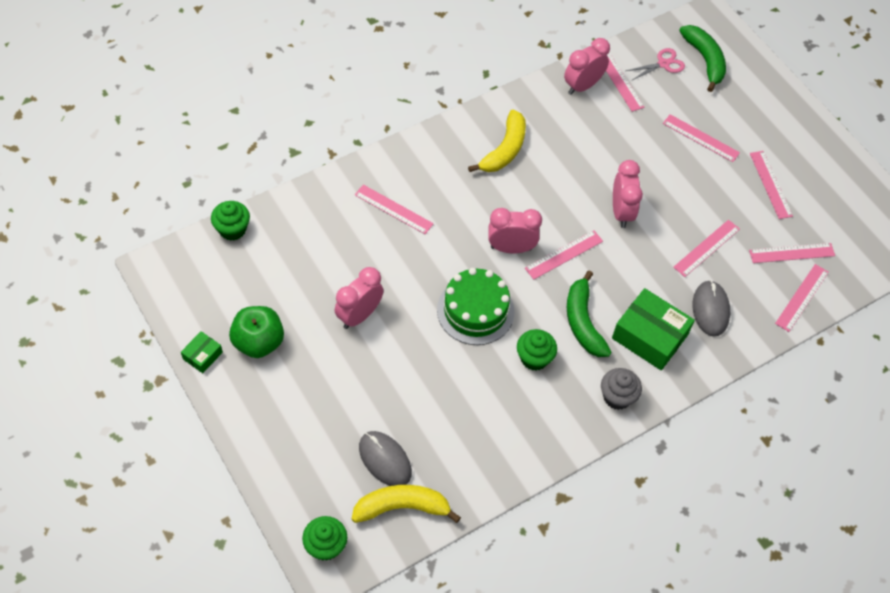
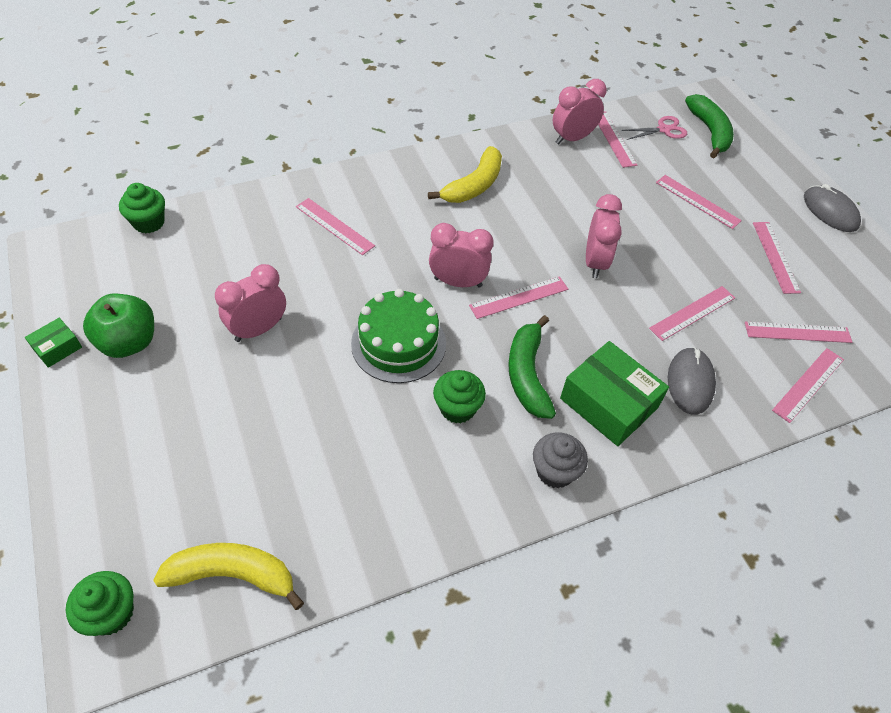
camera: 10 degrees right, 5 degrees down
(385, 460) = (231, 507): grey mouse -> grey mouse (830, 211)

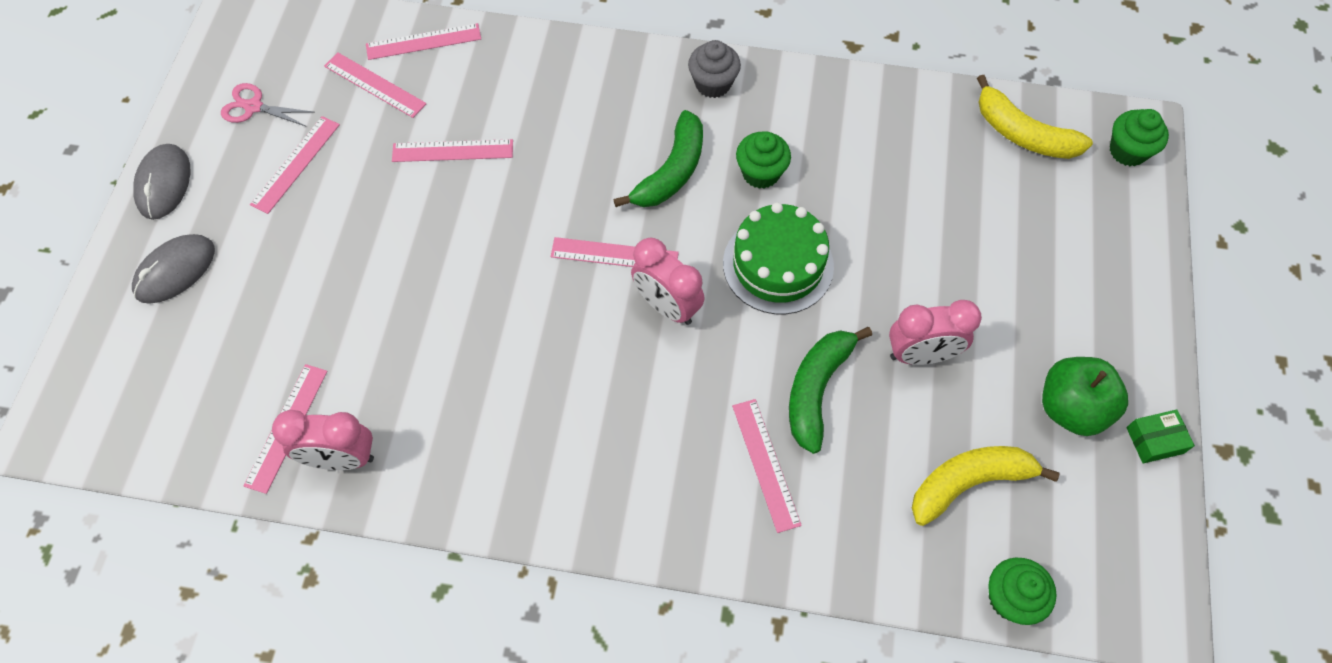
camera: 145 degrees left, 10 degrees up
(474, 186) = (544, 441): yellow banana -> yellow banana (969, 482)
(595, 262) = (495, 255): pink clock -> none
(608, 403) = (618, 112): green box -> none
(664, 129) = (202, 408): pink scissors -> pink scissors (253, 107)
(690, 382) = (526, 93): grey mouse -> grey mouse (175, 270)
(697, 201) = (294, 273): pink ruler -> none
(710, 132) = (147, 371): green banana -> green banana (816, 389)

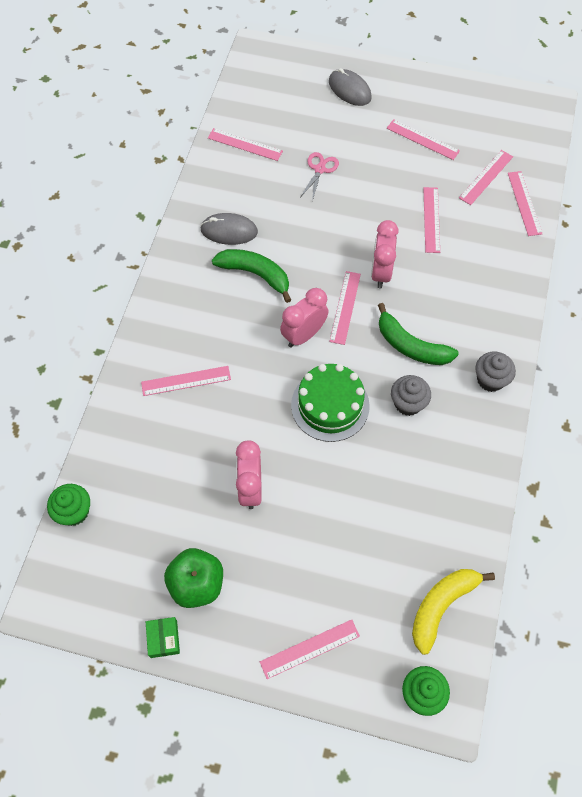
camera: 95 degrees right, 0 degrees up
(164, 183) = (410, 79): grey mouse -> grey mouse (229, 231)
(253, 107) = (467, 117): pink scissors -> pink scissors (320, 169)
(341, 458) = (223, 169): pink clock -> pink clock (381, 272)
(761, 173) = (408, 403): green cupcake -> grey cupcake
(816, 389) = (233, 417): green banana -> green banana (256, 274)
(969, 482) = (154, 501): yellow banana -> none
(1113, 267) = (309, 648): none -> pink ruler

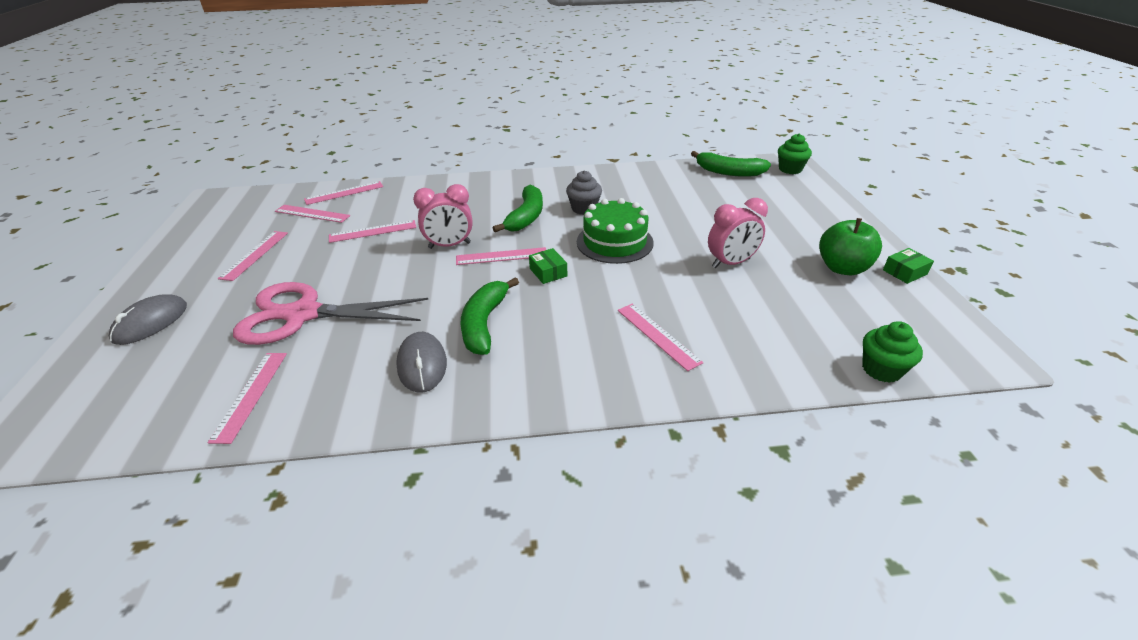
camera: 110 degrees left, 25 degrees down
(304, 335) = (548, 272): pink clock -> green box
(309, 648) = (818, 209): pink ruler -> none
(320, 169) = (303, 314): pink scissors -> pink scissors, size x2.25
(441, 606) = (728, 172): yellow banana -> green banana
(490, 380) = (538, 181): grey cupcake -> none

